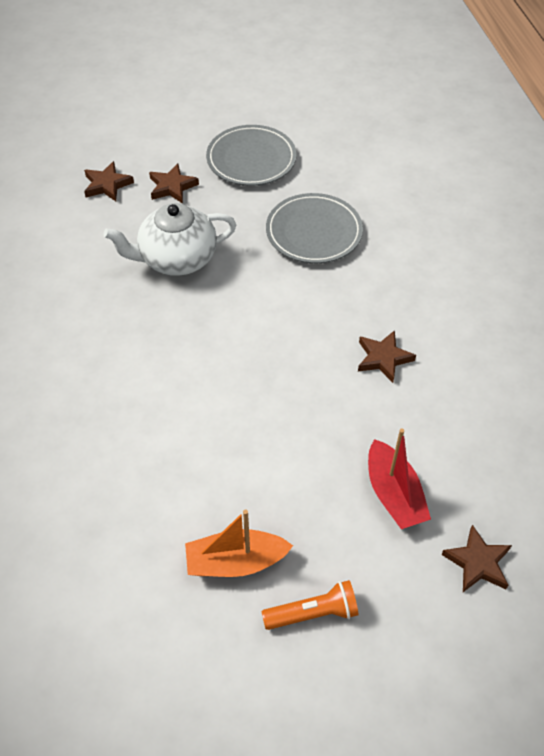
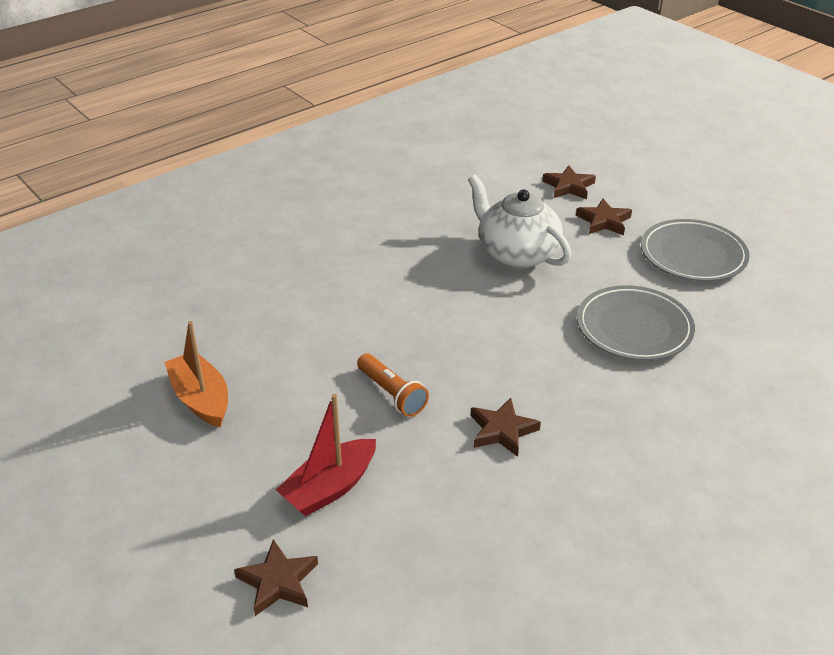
camera: 65 degrees right, 15 degrees down
(313, 613) = (168, 467): orange flashlight -> orange flashlight (392, 394)

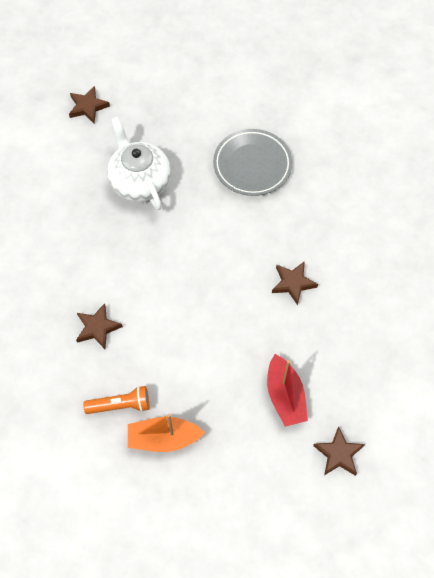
camera: 60 degrees left, 25 degrees up
(392, 394) = (227, 325): orange flashlight -> orange flashlight (120, 405)
(516, 254) = (139, 181): white teapot -> white teapot turned 75 degrees clockwise
(604, 221) = (141, 112): brown star -> brown star (97, 328)
(693, 255) = (208, 90): grey plate -> none

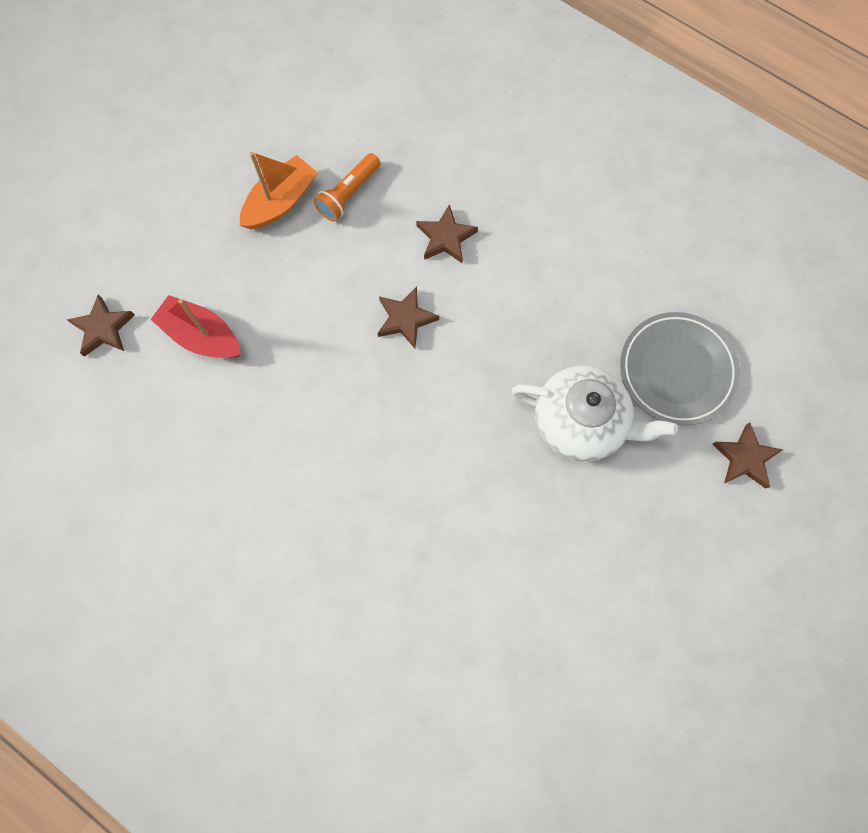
camera: 135 degrees right, 10 degrees up
(252, 165) = (483, 566): grey plate -> grey plate (677, 370)
(293, 283) = (299, 460): brown star -> brown star (405, 319)

